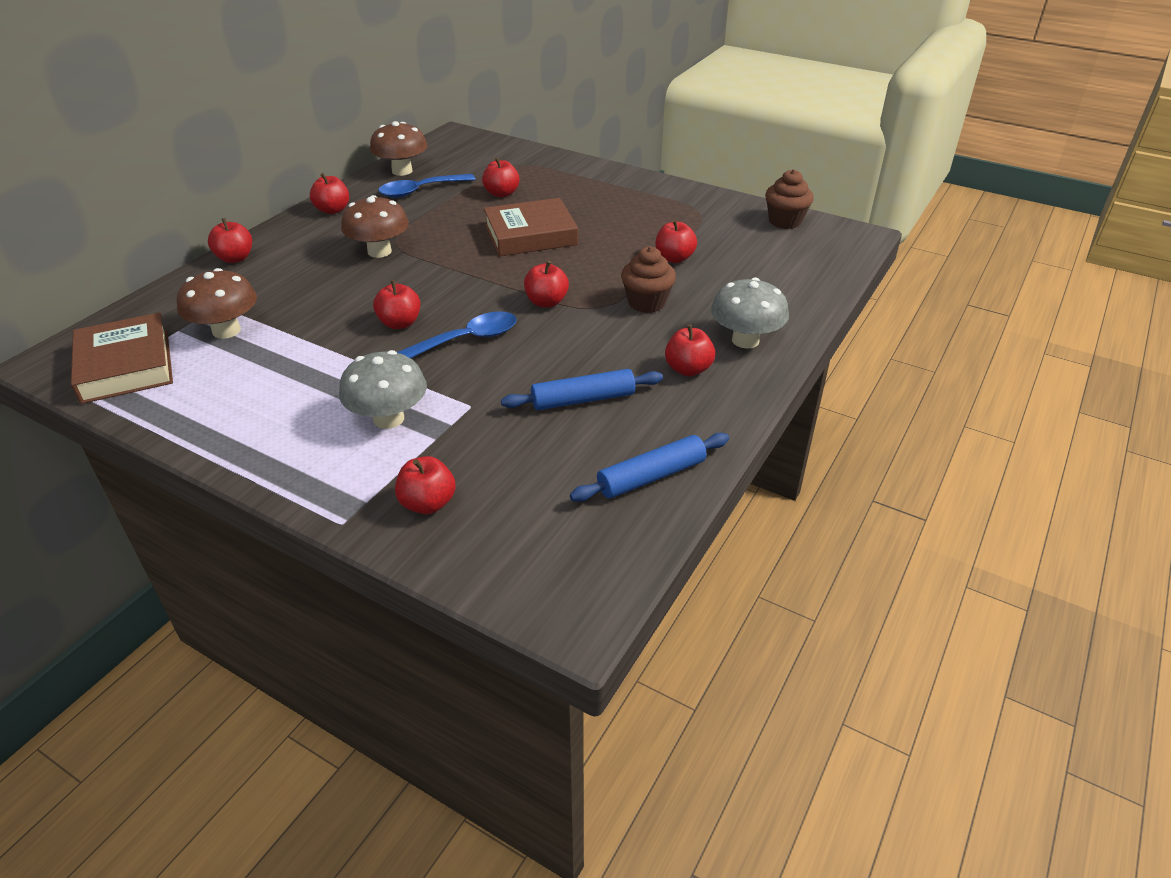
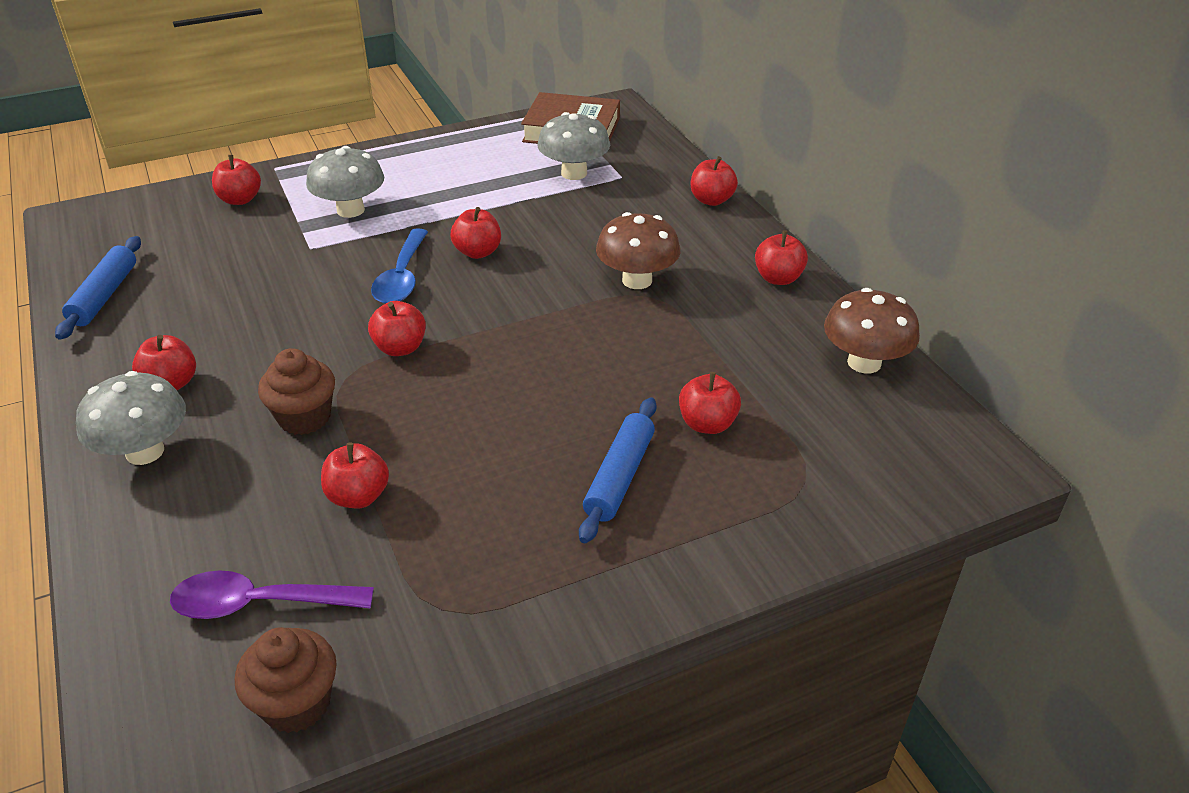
camera: 125 degrees right, 0 degrees up
(226, 331) = (574, 173): brown mushroom -> grey mushroom
(420, 191) = (780, 357): blue spoon -> none
(530, 235) = (559, 399): brown book -> none
(583, 399) = (231, 304): blue rolling pin -> blue rolling pin (620, 477)
(764, 252) = (259, 604): none -> purple spoon

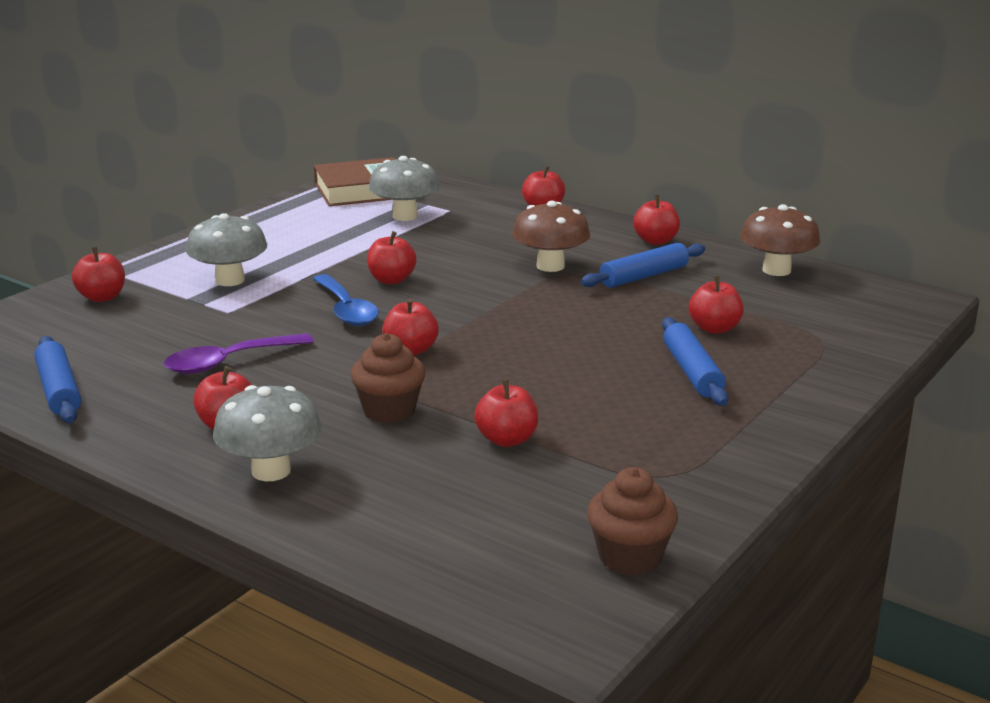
camera: 30 degrees left, 15 degrees down
(259, 604) = (517, 519): purple spoon -> purple spoon (229, 362)
(713, 324) = (644, 276): none -> blue rolling pin

